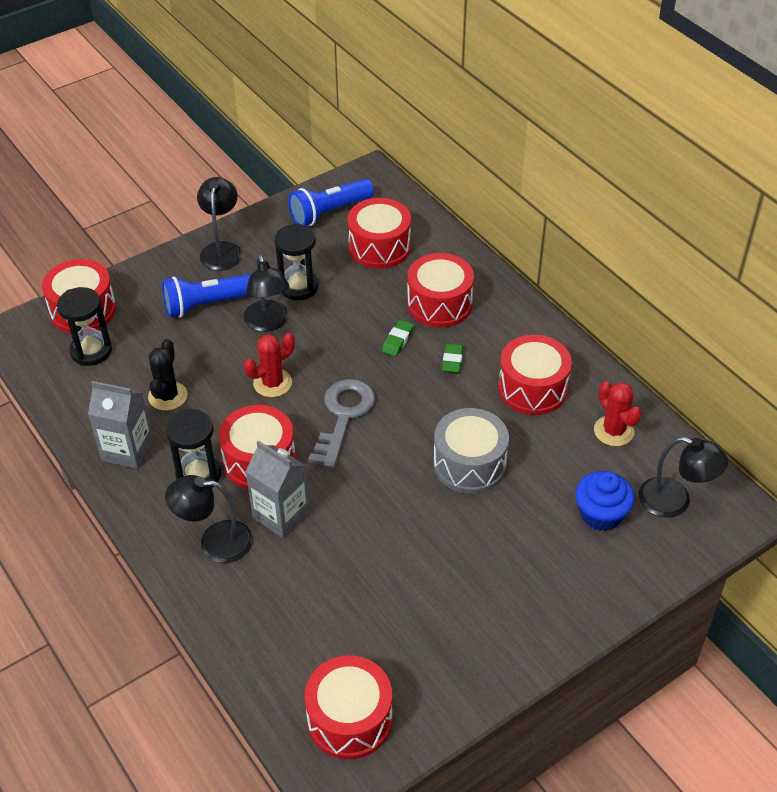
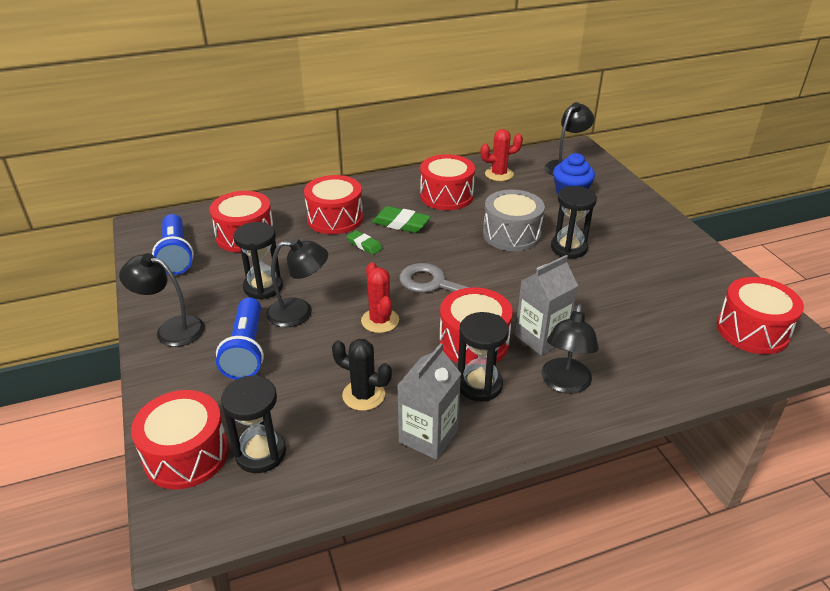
camera: 75 degrees left, 10 degrees down
(452, 360) = (401, 223): green eraser -> green eraser, size x1.57
(461, 524) = (568, 248): none -> black hourglass

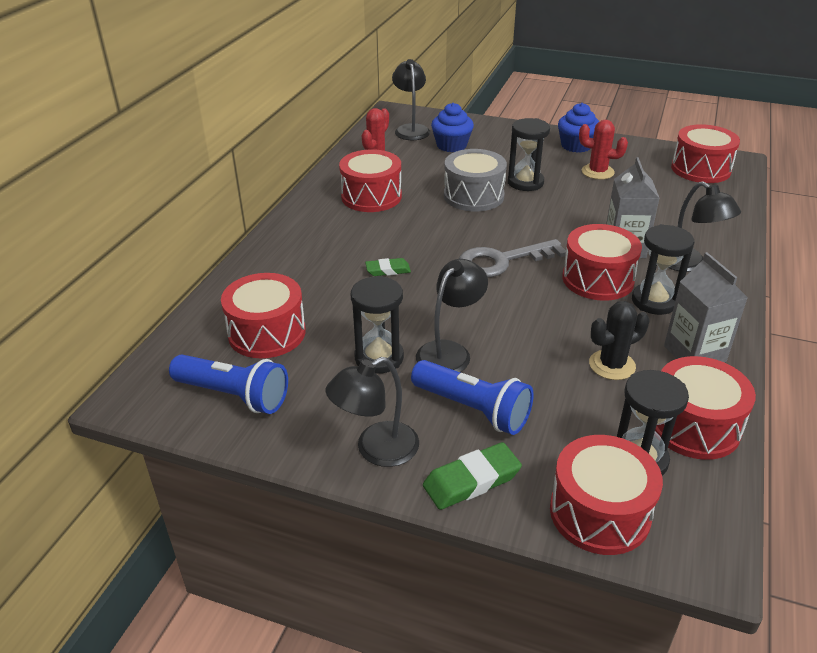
camera: 50 degrees left, 0 degrees up
(335, 218) = (319, 267): red drum -> red drum (694, 426)
(380, 321) = (516, 312): red cactus -> red cactus (597, 172)
(401, 223) = (381, 237): green eraser -> green eraser (471, 480)
(673, 246) = (576, 146): none -> blue cupcake

